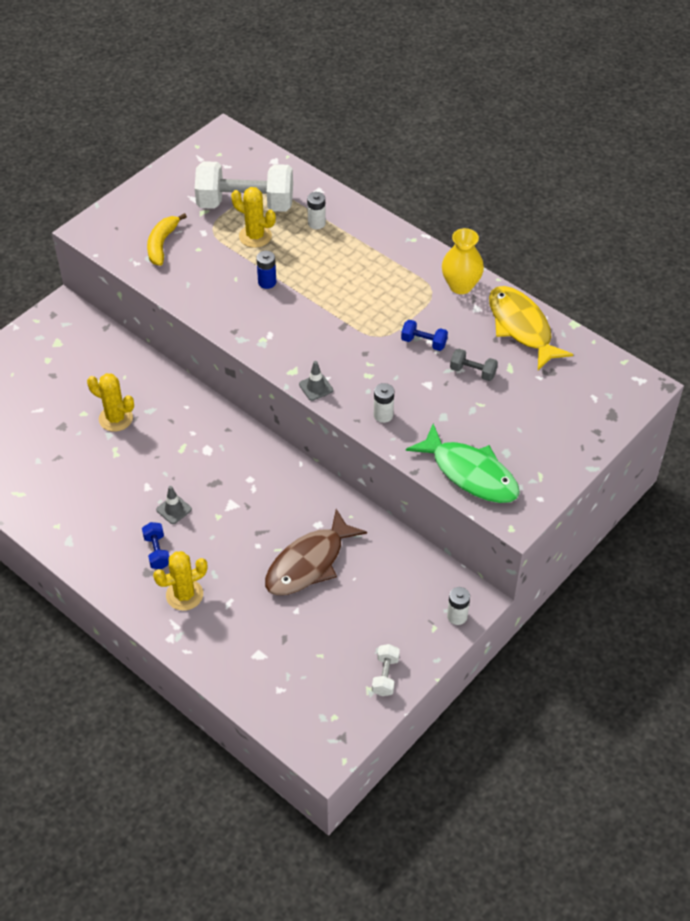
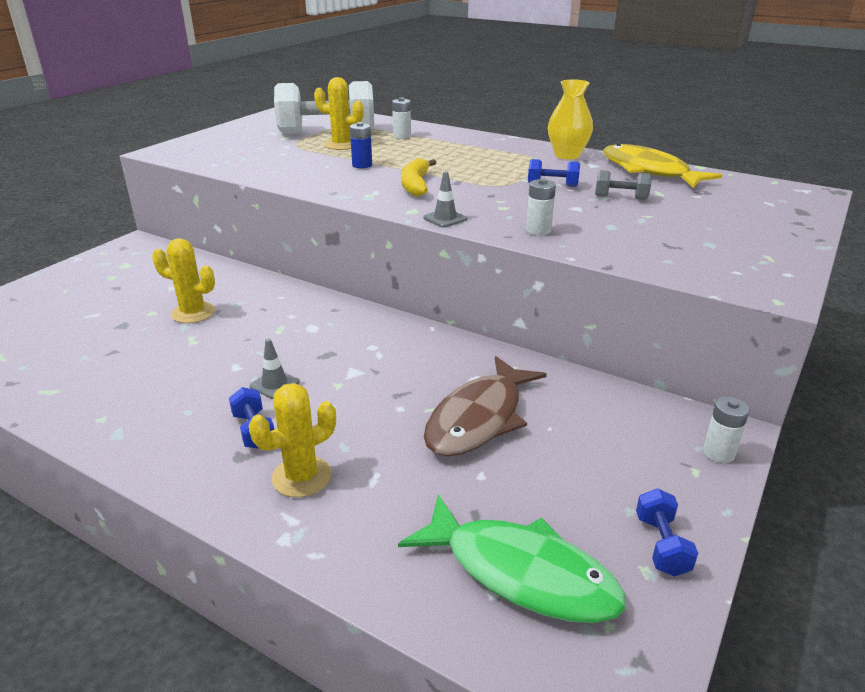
camera: 10 degrees left, 20 degrees down
(162, 244) = (242, 153): yellow banana -> yellow banana (415, 185)
(385, 676) = (661, 545): white dumbbell -> blue dumbbell
(470, 473) = (680, 262): green fish -> green fish (521, 573)

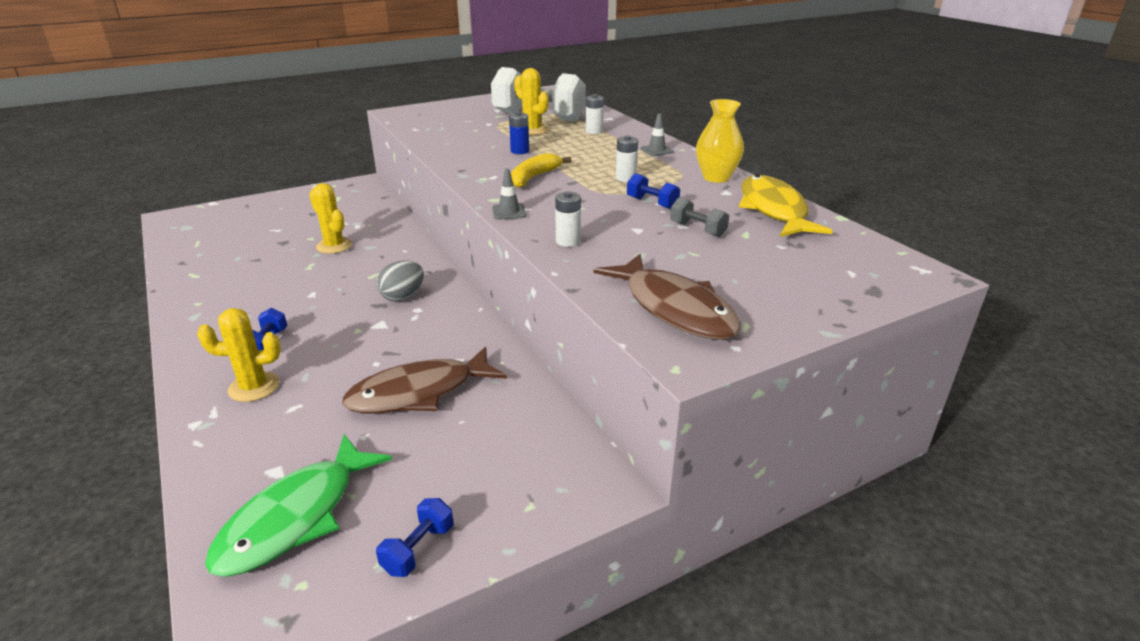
camera: 30 degrees right, 0 degrees up
(274, 384) = (319, 315): grey traffic cone -> grey traffic cone (656, 150)
(341, 339) = (403, 296): none -> grey egg
(521, 573) = (296, 517): green fish -> green fish turned 60 degrees clockwise
(704, 259) = (674, 308): none -> brown fish
(718, 453) = (572, 500): white battery -> white battery (625, 178)

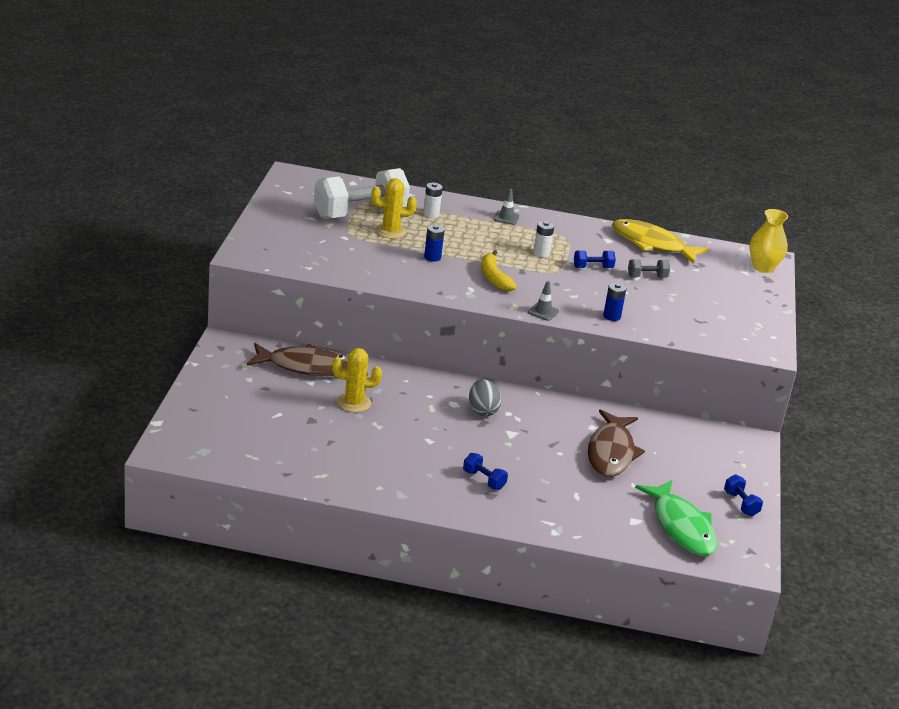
camera: 55 degrees left, 0 degrees up
(254, 387) = (536, 501): yellow cactus -> none
(568, 241) = (611, 316): white battery -> blue battery
(674, 308) = (723, 330): brown fish -> brown fish (306, 366)
(716, 177) = (582, 229): yellow vase -> yellow vase (763, 267)

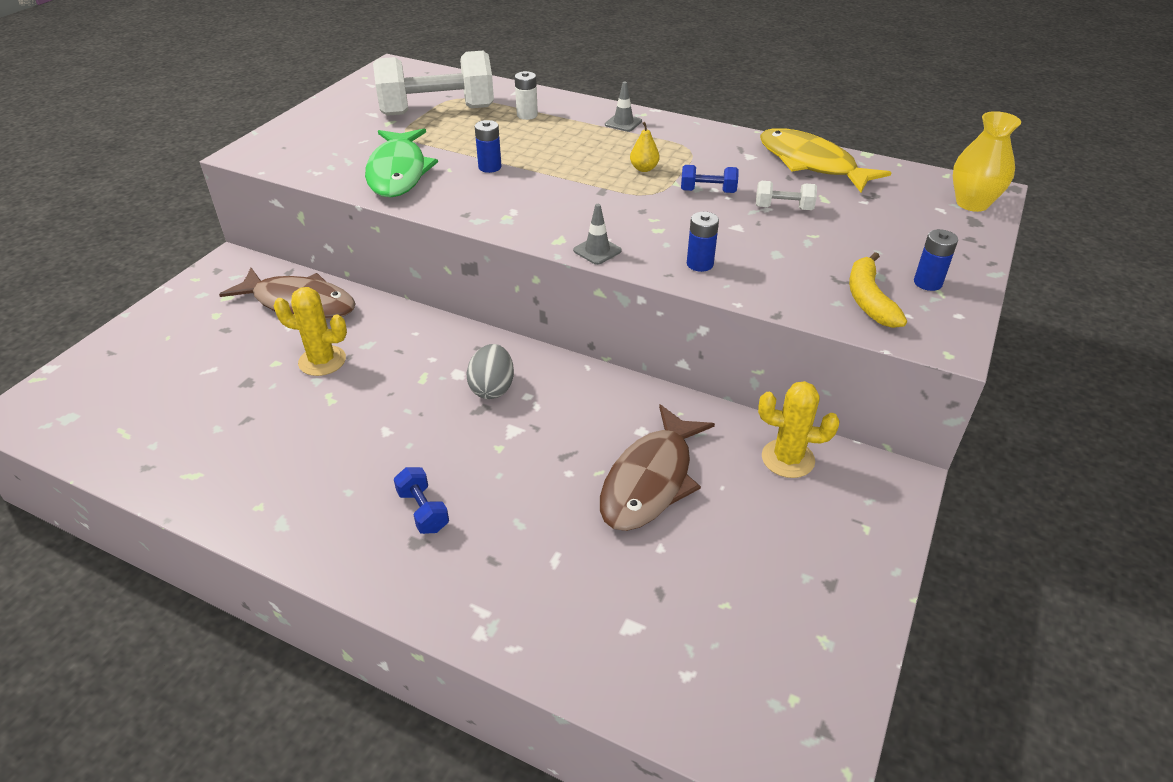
camera: 20 degrees right, 10 degrees up
(390, 231) = (459, 133): yellow cactus -> yellow cactus (788, 459)
(494, 277) = (556, 198): yellow banana -> yellow banana (869, 300)
(541, 253) = (644, 169): white battery -> yellow pear
(647, 277) = (783, 208): grey dumbbell -> white dumbbell
(681, 527) = (709, 652): green fish -> green fish (398, 172)
(741, 504) = (837, 613): blue dumbbell -> none
(751, 319) = (927, 283): none -> blue battery

